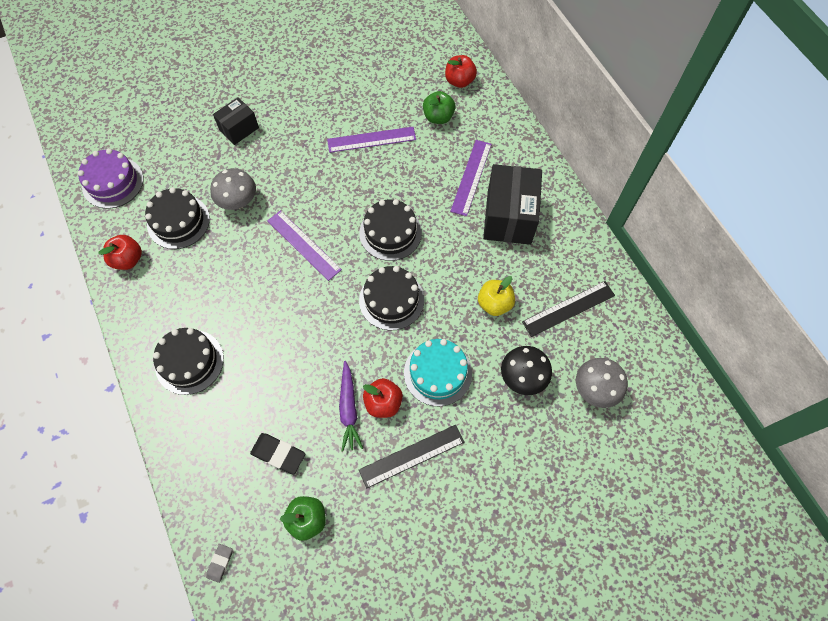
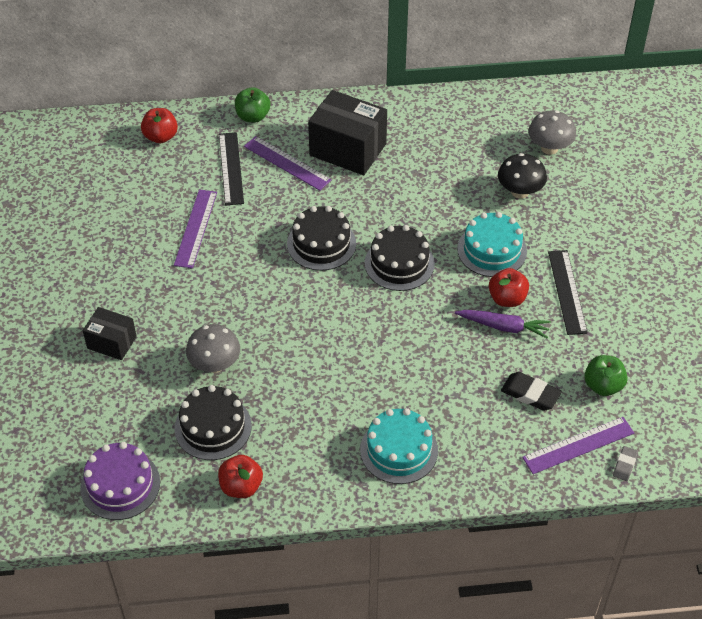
camera: 70 degrees left, 15 degrees down
(189, 362) = (399, 450): black cake -> turquoise cake
(220, 563) = (624, 465): grey eraser -> grey eraser turned 75 degrees clockwise
(239, 129) = (112, 342): black box -> black box turned 45 degrees counterclockwise
(278, 454) = (530, 394): black eraser -> black eraser turned 75 degrees clockwise
(304, 245) = (301, 318): purple ruler -> purple ruler (578, 445)
(438, 117) = (198, 167): green apple -> green apple (253, 116)
(494, 304) = (437, 188): yellow apple -> none
(568, 308) = (464, 139): black ruler -> black ruler (231, 168)

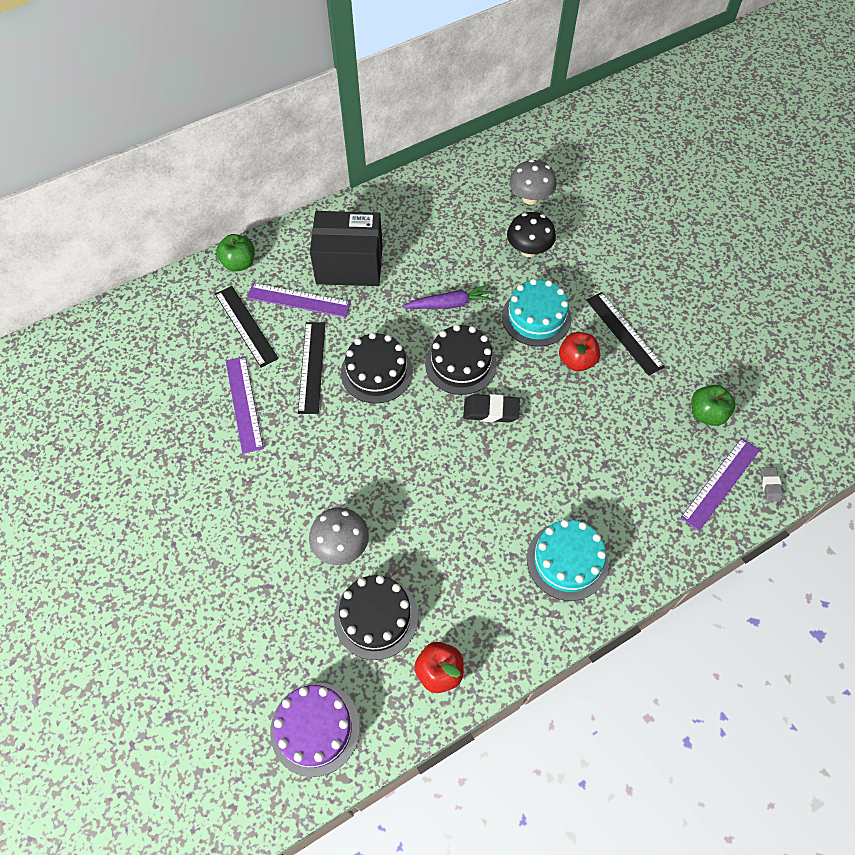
camera: 25 degrees left, 10 degrees up
(112, 342) = (222, 567): black box -> none
(161, 137) = (156, 318): red apple -> none
(268, 220) = (312, 367): none -> black ruler
(503, 327) = (589, 390): purple carrot -> purple carrot (449, 304)
(530, 394) = (650, 449): black eraser -> black eraser (491, 411)

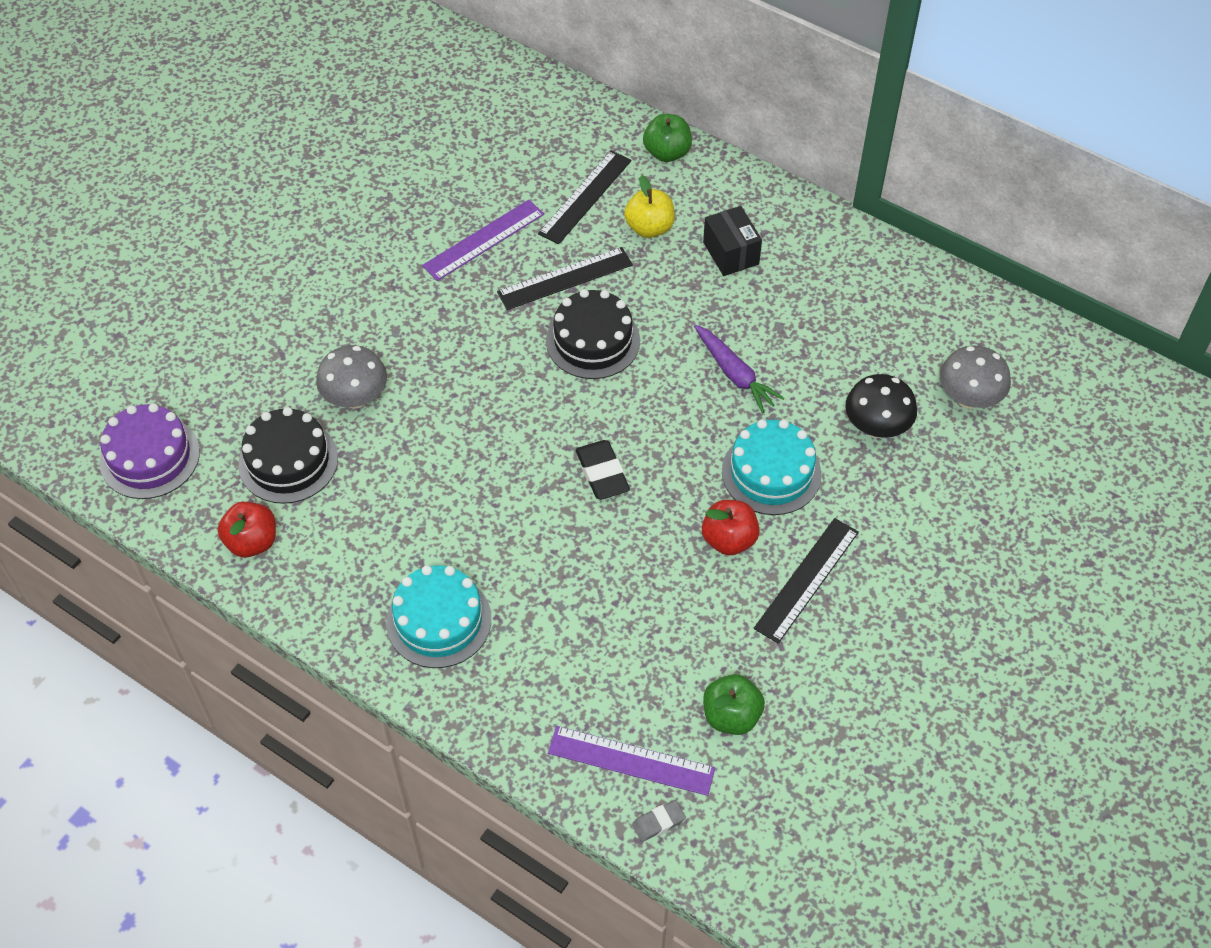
camera: 65 degrees right, 5 degrees down
(298, 300) = (649, 228): purple ruler -> yellow apple
(349, 265) = (731, 253): black box -> black box, size x0.57
(460, 364) = (652, 418): black cake -> none

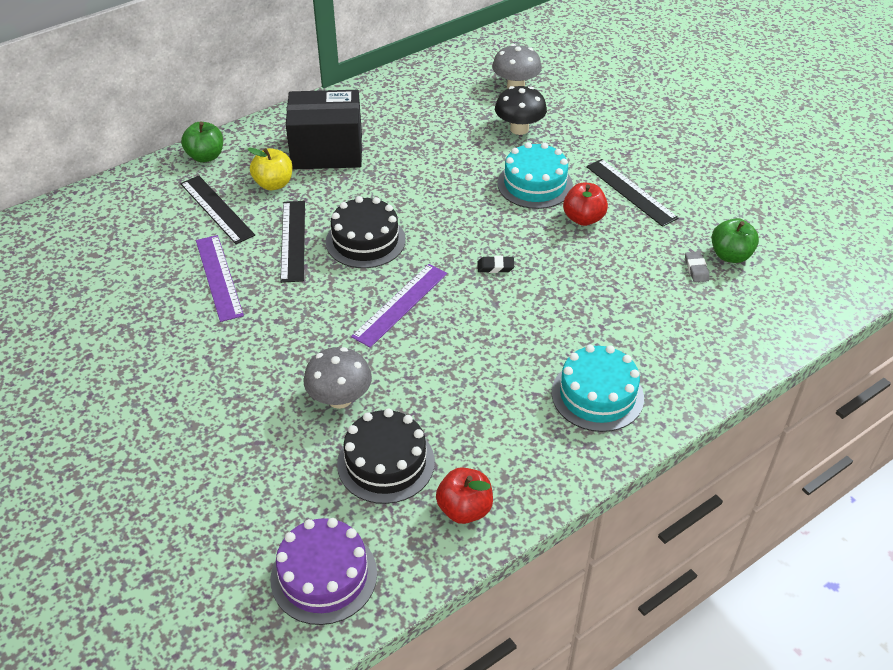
camera: 70 degrees left, 10 degrees down
(602, 473) = (495, 267): black eraser -> black eraser, size x0.60
(631, 760) = (755, 314): purple ruler -> purple ruler (400, 304)
(658, 822) = (809, 313): grey eraser -> grey eraser (696, 269)
(731, 253) = (327, 151): black box -> black box, size x1.76
(734, 374) = (439, 178): purple carrot -> none

